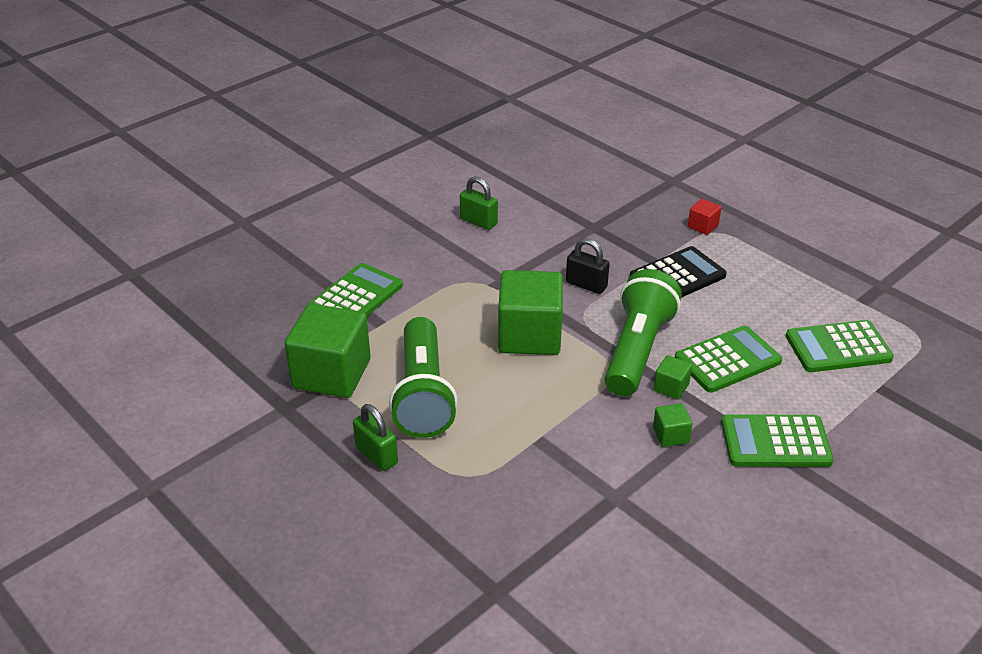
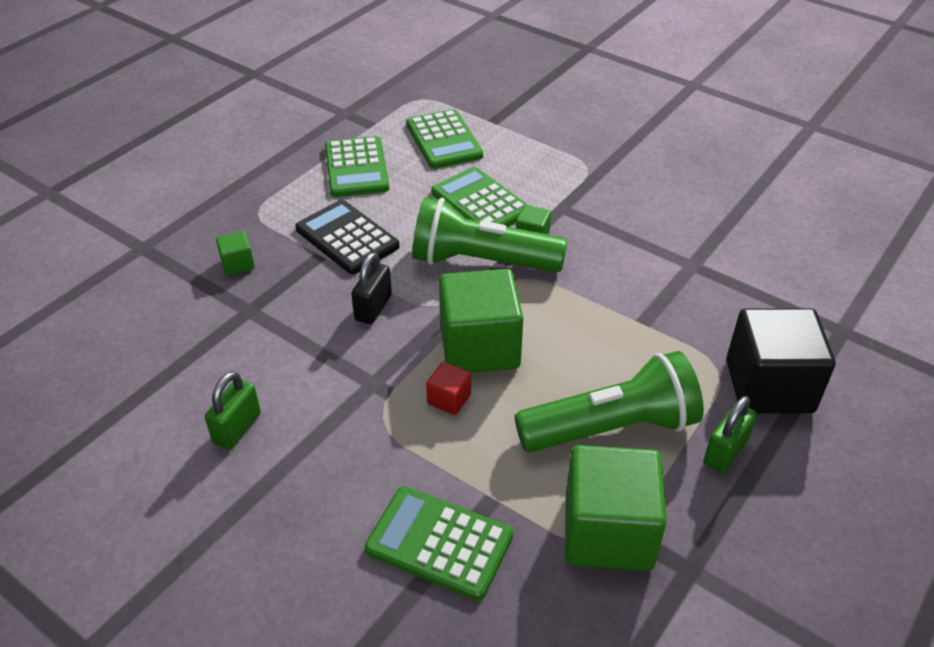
camera: 100 degrees left, 5 degrees up
(438, 506) = (769, 386): none -> black cube
(670, 435) = (599, 235): green cube -> green cube (237, 264)
(703, 226) = (246, 222): red cube -> red cube (449, 399)
(775, 442) = (582, 176): green calculator -> green calculator (356, 168)

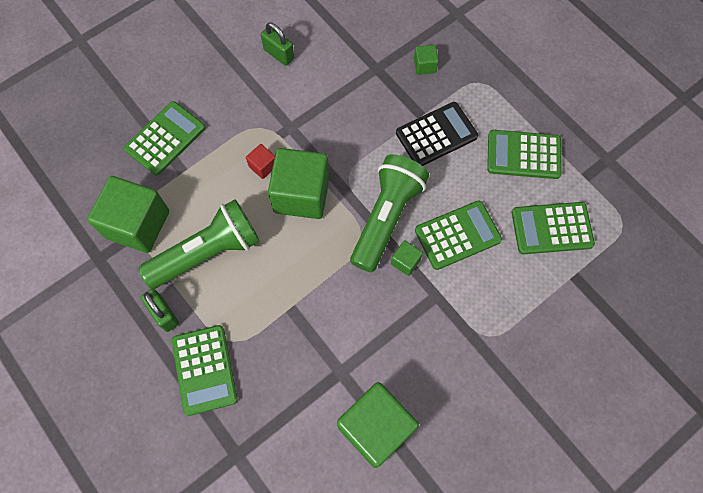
camera: 105 degrees right, 25 degrees up
(373, 308) = (358, 139): black padlock -> none
(611, 428) = (207, 252): green flashlight -> green flashlight turned 120 degrees counterclockwise
(733, 228) = (375, 428): none -> green cube
(769, 386) = (204, 370): black cube -> green calculator

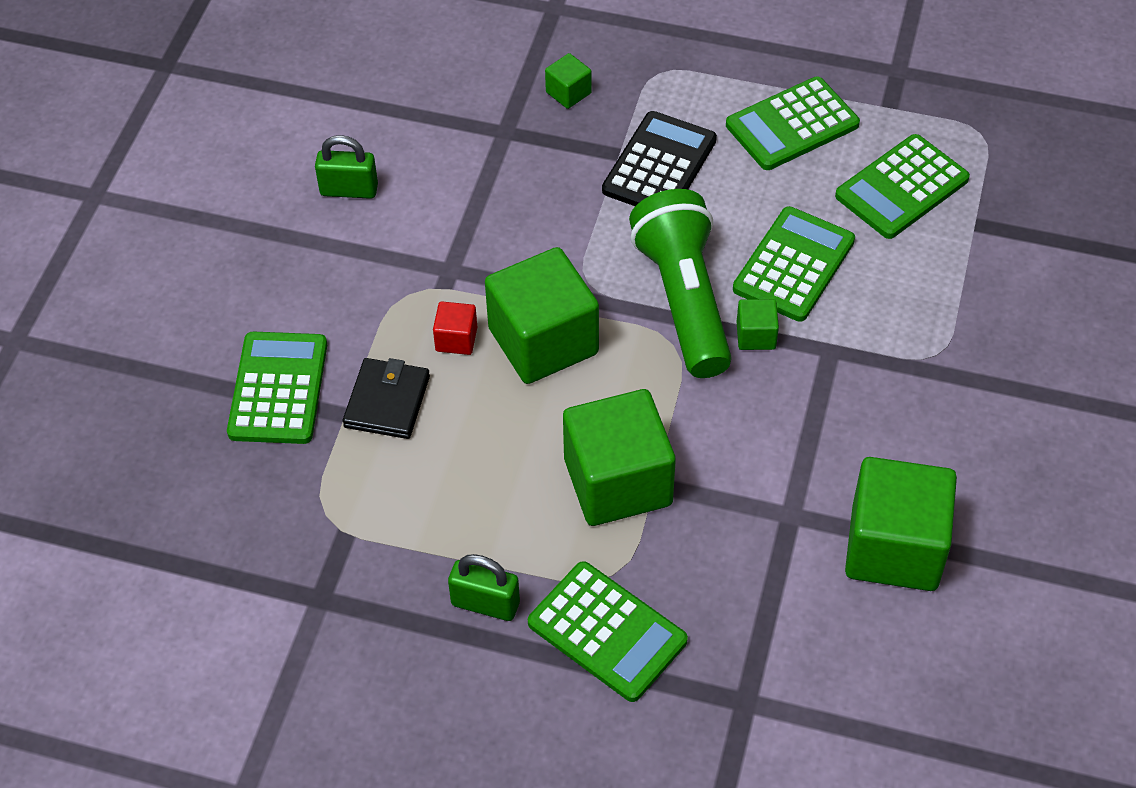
camera: 35 degrees left, 15 degrees down
(138, 224) = (340, 519): green cube -> green cube (618, 482)
(206, 178) = (387, 401): none -> black wallet
(207, 252) = (476, 491): green flashlight -> none

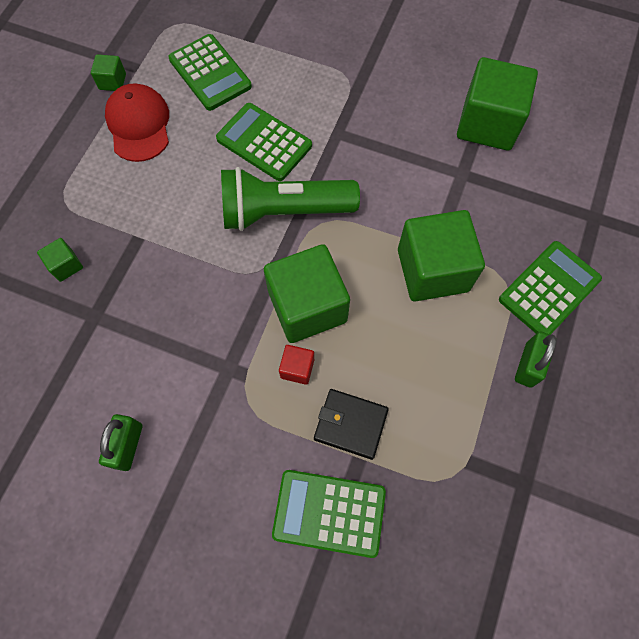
camera: 85 degrees left, 15 degrees up
(659, 165) = (156, 211): black calculator -> none
(756, 335) = (320, 173): green cube -> green cube (112, 81)
(792, 125) = (139, 125): green calculator -> red cap

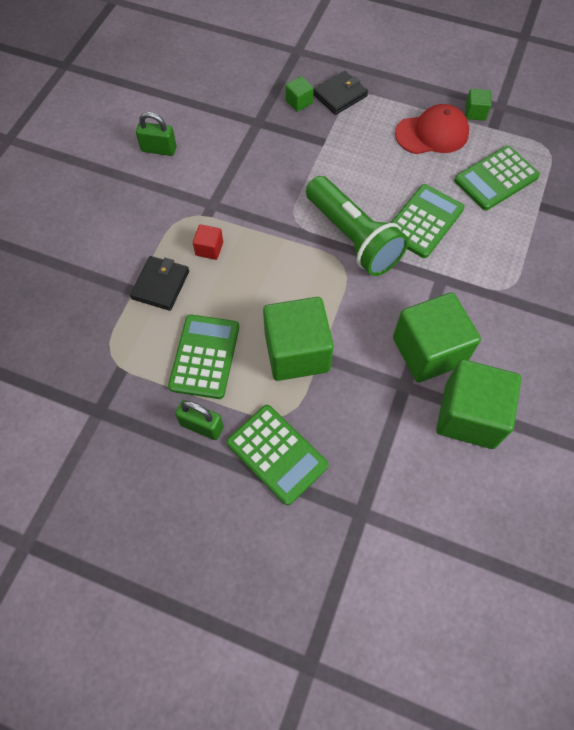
camera: 90 degrees right, 5 degrees down
(61, 218) = (340, 95): none -> black wallet
(284, 211) = (353, 237): green flashlight -> green flashlight turned 150 degrees clockwise
(307, 306) = (262, 255): green cube -> green cube (428, 351)
(329, 513) = (95, 270): green calculator -> green calculator (204, 356)

